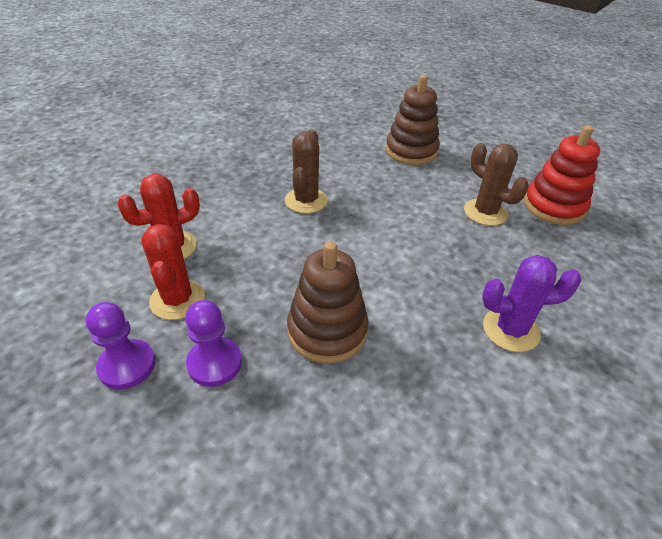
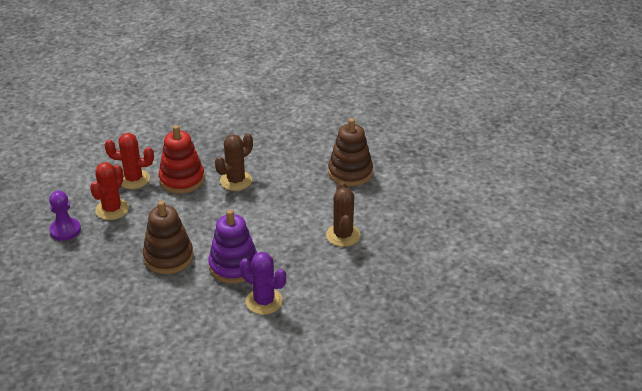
camera: 35 degrees right, 5 degrees down
(215, 363) = (102, 247): purple pawn -> none
(422, 301) = (234, 266): none -> purple stacking toy
(554, 206) = (398, 251): red stacking toy -> red stacking toy (182, 179)

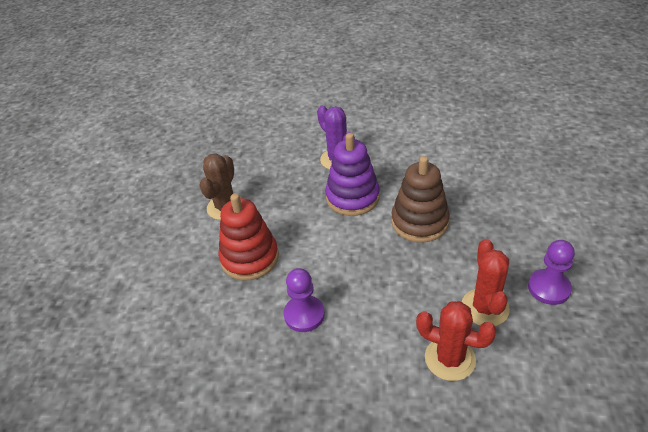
camera: 155 degrees left, 5 degrees up
(112, 209) = (484, 308): red cactus -> red cactus turned 45 degrees counterclockwise
(182, 179) = (378, 338): red stacking toy -> red stacking toy (249, 258)
(236, 181) = (304, 315): brown cactus -> purple pawn
(350, 172) = (155, 290): brown stacking toy -> none

